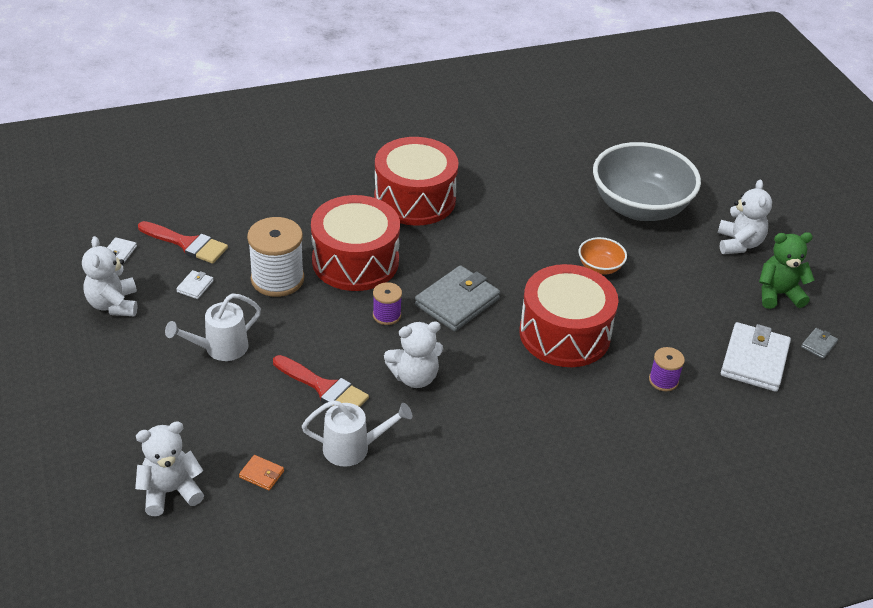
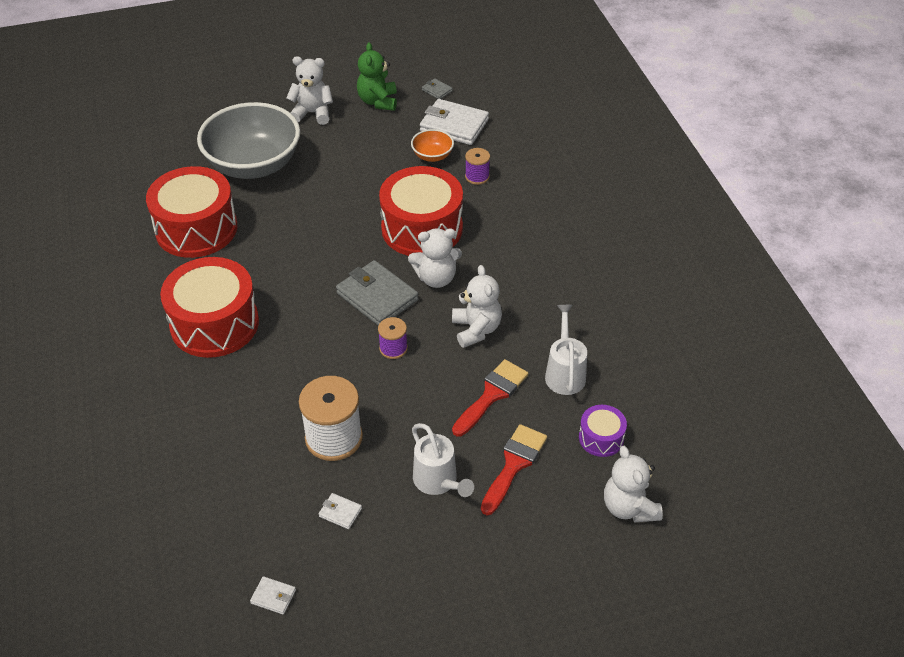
camera: 85 degrees left, 5 degrees up
(113, 304) = (366, 590): white teddy bear -> white teddy bear (436, 278)
(187, 244) = (265, 527): red brush -> red brush (514, 464)
(261, 474) = (601, 438): orange wallet -> purple drum
(355, 261) = (311, 373): red drum -> red drum (196, 229)
(600, 267) = (336, 199): orange bowl -> orange bowl (432, 156)

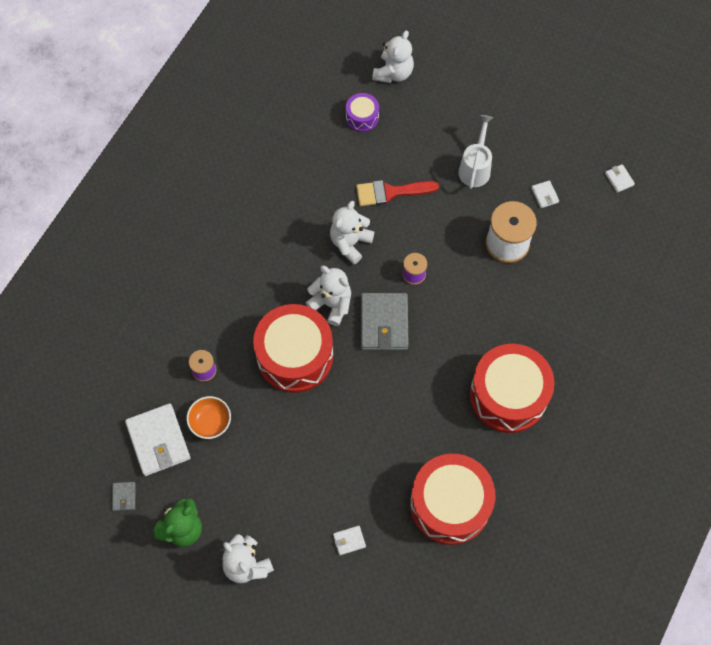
camera: 135 degrees left, 20 degrees up
(254, 165) = (349, 540): grey bowl -> white wallet
(514, 464) = (425, 143): red brush -> none
(564, 372) = (333, 170): white watering can -> none

